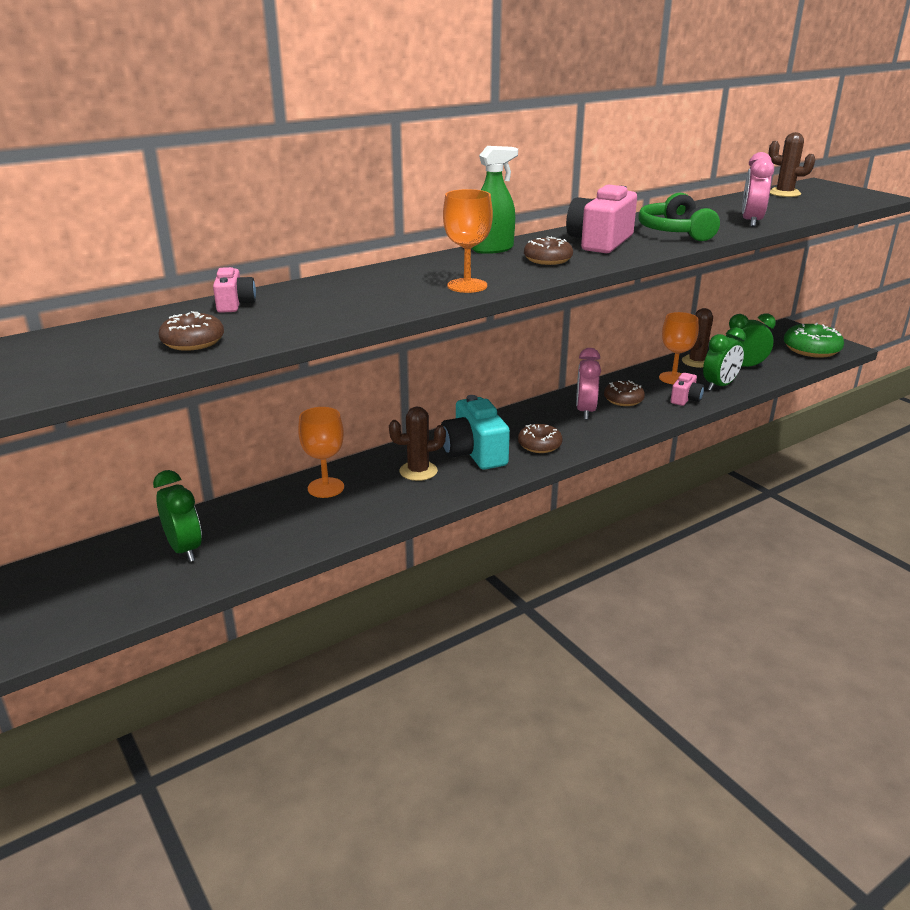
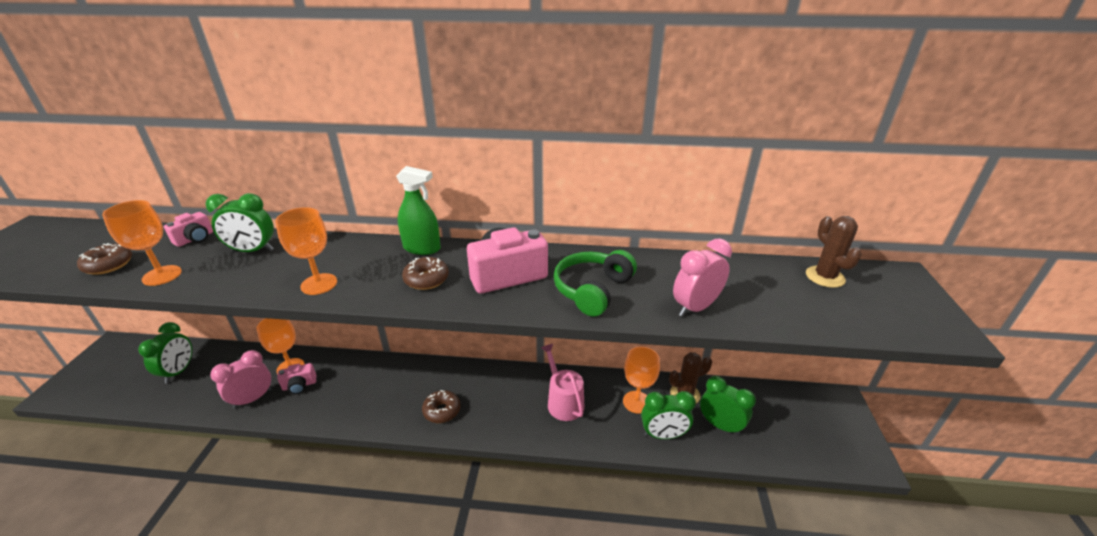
camera: 40 degrees right, 5 degrees up
(288, 327) = (162, 275): none -> orange goblet
(333, 291) = (253, 251): none -> green clock
(418, 471) = (347, 386): brown cactus -> none
(474, 453) = (397, 391): turquoise camera -> none
(585, 411) = (519, 396): pink clock -> pink clock (253, 398)
(623, 399) = (563, 402): brown donut -> pink watering can
(685, 399) = (612, 432): pink camera -> pink camera (299, 385)
(811, 349) = (825, 443): green donut -> none

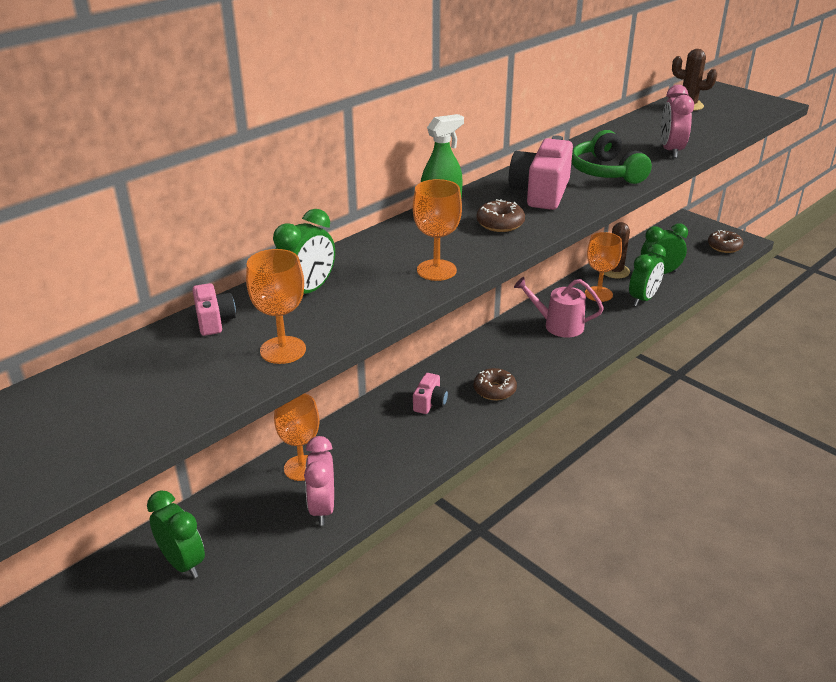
camera: 50 degrees left, 0 degrees up
(109, 265) = (195, 383): brown donut -> brown donut (724, 247)
(299, 385) = (343, 468): pink camera -> pink camera (430, 403)

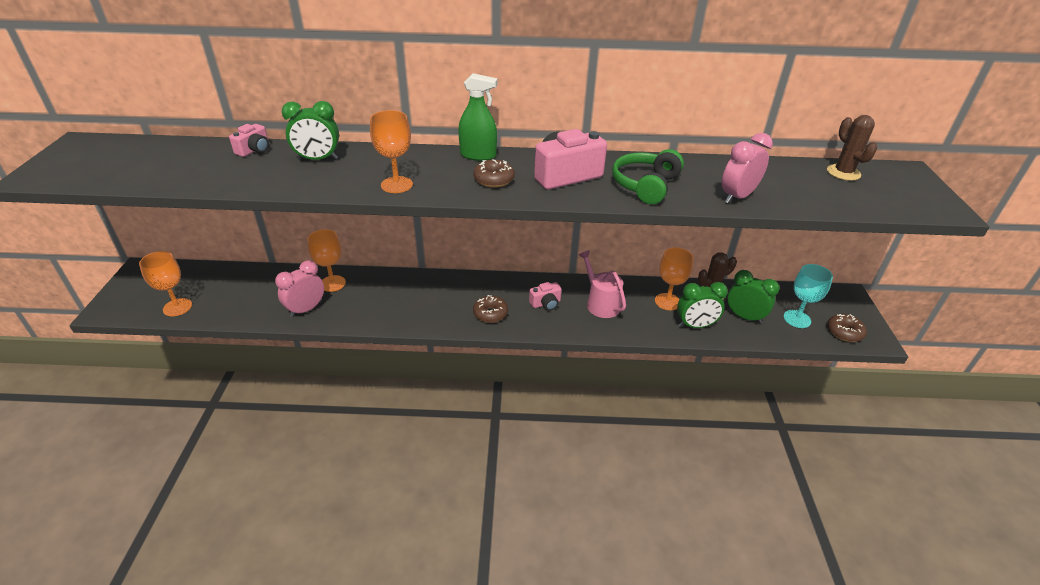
camera: 45 degrees right, 5 degrees up
(183, 563) = (222, 289): green clock -> none
(283, 350) = (243, 180): orange goblet -> orange goblet (177, 307)
(430, 403) = (445, 295): pink camera -> pink camera (546, 303)
(688, 255) = (797, 319): none -> turquoise goblet

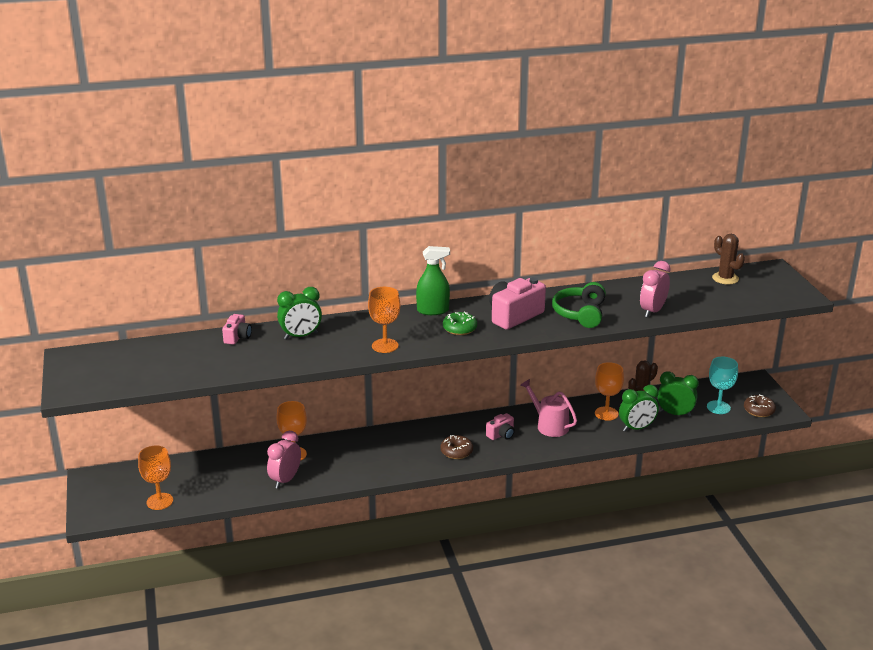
camera: 15 degrees left, 10 degrees down
(494, 180) = (459, 329): brown donut -> green donut

